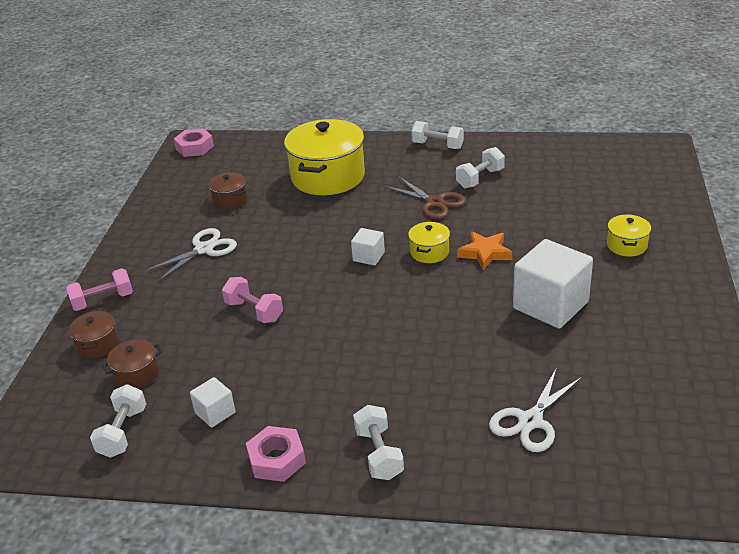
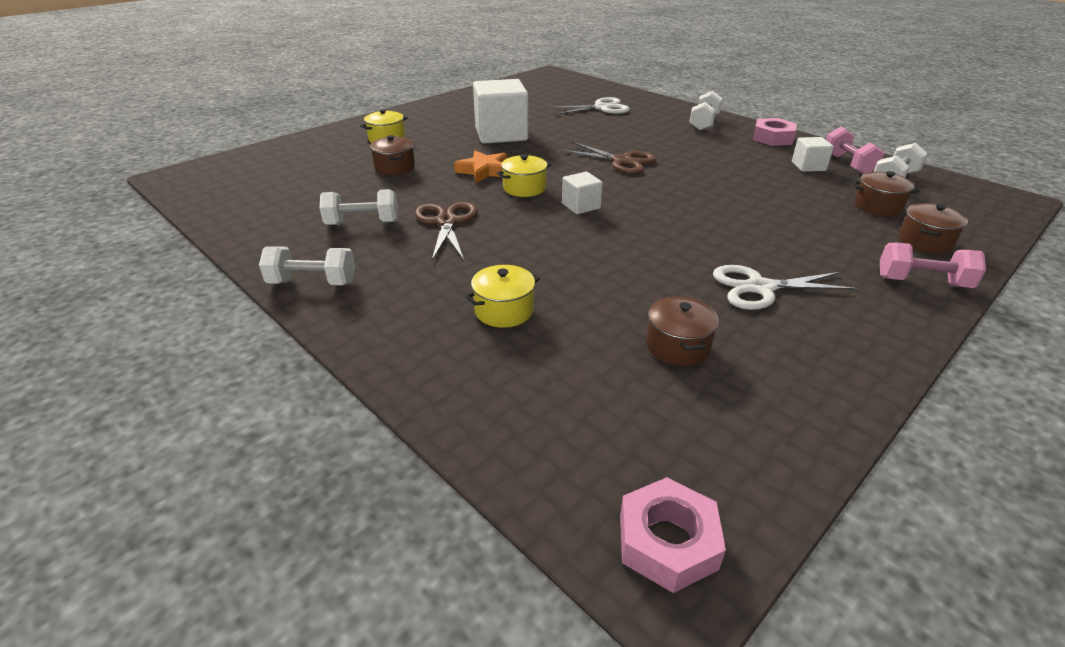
camera: 145 degrees left, 0 degrees up
(254, 311) = (735, 208): pink dumbbell -> pink dumbbell (848, 164)
(328, 177) = (504, 310): yellow pot -> yellow pot, size x0.46
(394, 324) = (622, 161): none -> brown scissors
(437, 145) = (312, 283): white dumbbell -> white dumbbell turned 60 degrees counterclockwise
(553, 222) = (395, 167): none -> brown pot

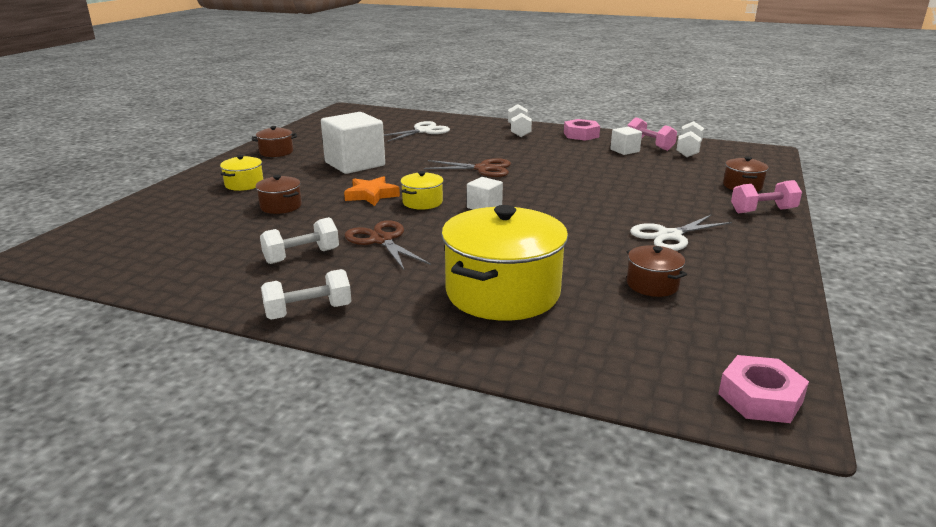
camera: 25 degrees left, 10 degrees down
(504, 310) = (502, 292): yellow pot -> yellow pot, size x2.17
(878, 206) = (694, 169): brown pot -> brown pot (276, 152)

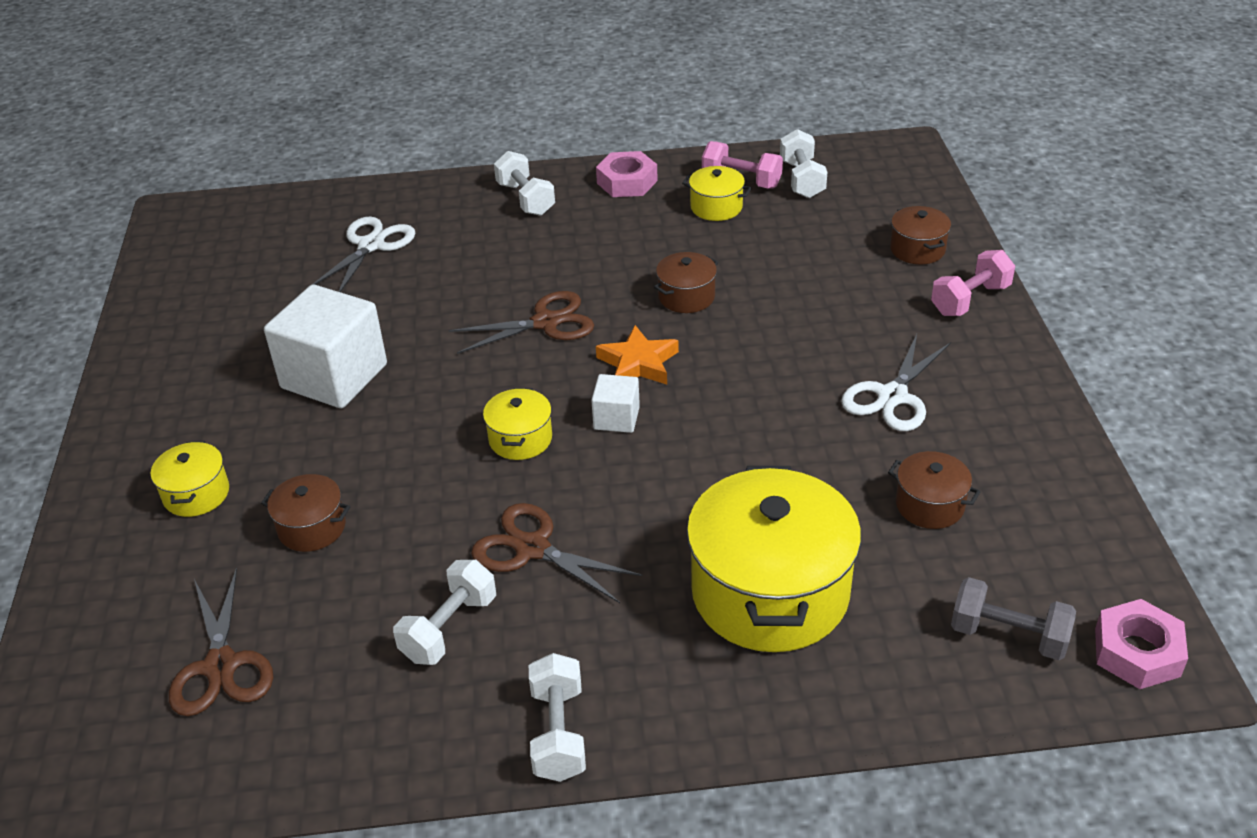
camera: 25 degrees left, 15 degrees up
(178, 239) = (221, 666): none -> brown scissors
(276, 152) = (168, 387): brown pot -> brown pot (686, 297)
(308, 311) = (558, 733): white dumbbell -> white dumbbell turned 45 degrees counterclockwise
(371, 195) = (430, 449): orange star -> orange star (638, 363)
(624, 151) = (716, 207): white cube -> yellow pot
(656, 358) = (1008, 636): none -> grey dumbbell

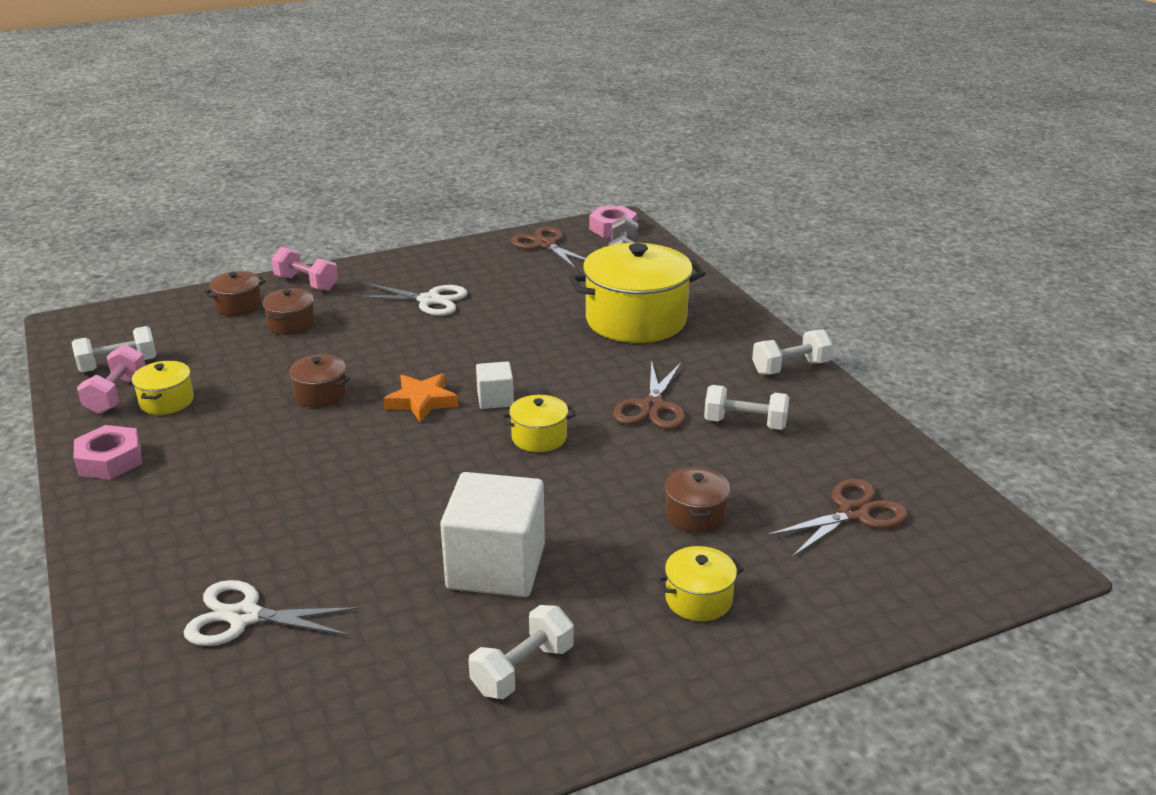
camera: 110 degrees left, 10 degrees down
(526, 199) = (141, 521): white dumbbell -> white dumbbell (522, 670)
(546, 322) = (375, 459): brown scissors -> brown scissors (545, 245)
(929, 505) = (532, 281): brown pot -> brown pot (291, 324)

